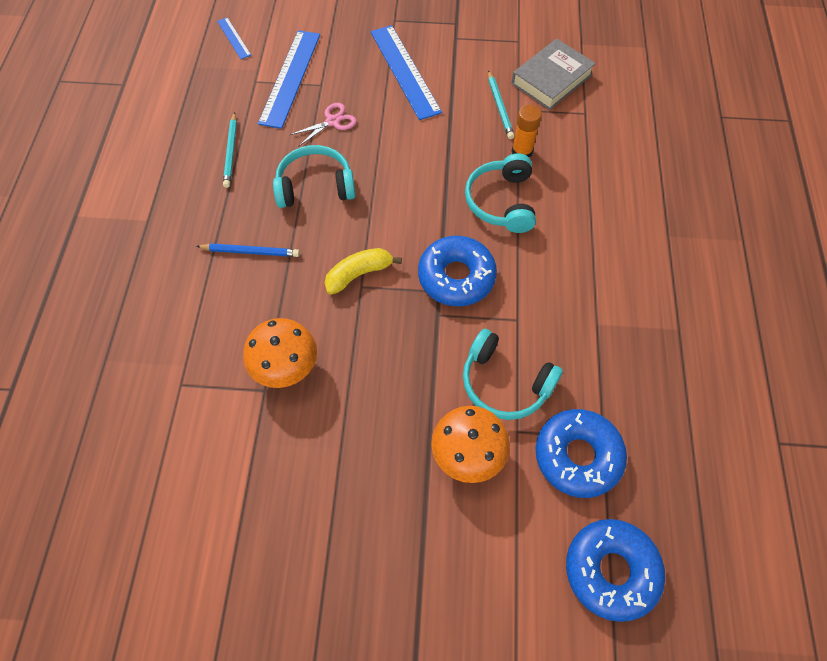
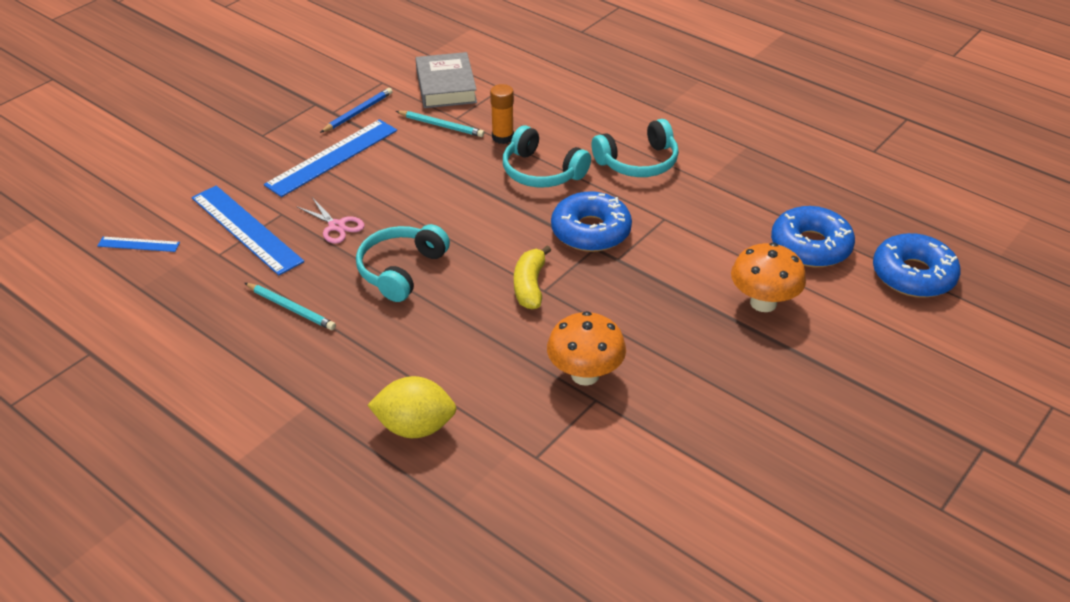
camera: 55 degrees left, 20 degrees down
(164, 292) = (415, 427): none -> yellow lemon
(250, 252) = (430, 345): blue pencil -> blue pencil (358, 112)
(332, 121) = (336, 226): pink scissors -> pink scissors turned 135 degrees clockwise
(404, 71) = (332, 157): blue ruler -> blue ruler turned 60 degrees counterclockwise
(505, 383) = (716, 252): turquoise headphones -> turquoise headphones (638, 162)

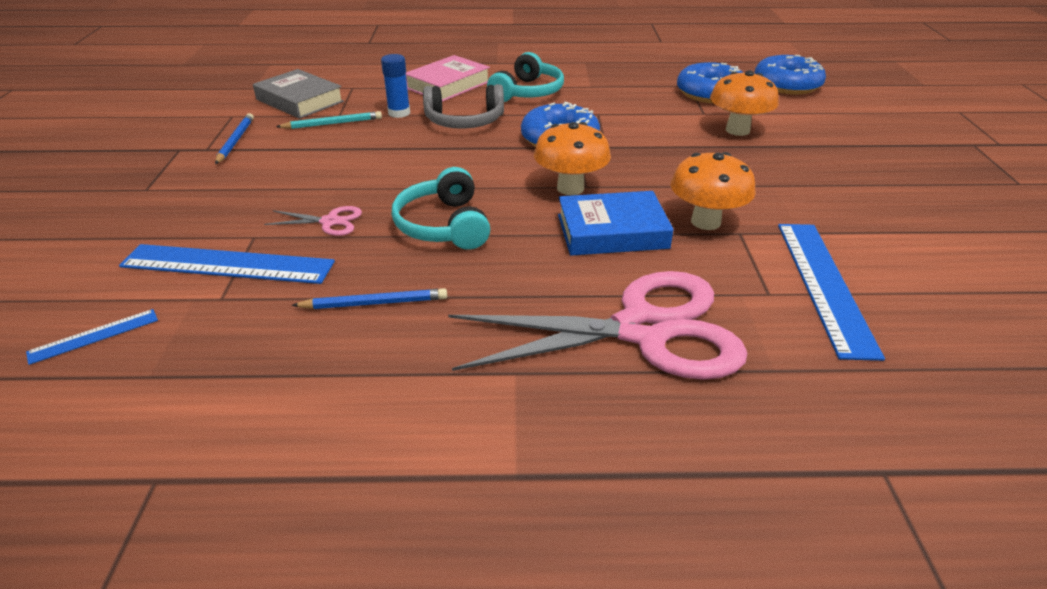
camera: 40 degrees left, 5 degrees down
(291, 308) = (374, 303): turquoise pencil -> blue pencil
(332, 157) = (253, 177): blue ruler -> blue ruler (825, 285)
(415, 427) = (643, 330): yellow lemon -> pink scissors
(502, 137) = (399, 113): orange glue stick -> blue glue stick
(504, 342) = (612, 231): none -> blue book
(530, 286) = (570, 188): yellow banana -> orange mushroom
(541, 172) = (464, 121): turquoise headphones -> grey headphones
(581, 121) = (448, 85): none -> pink book

